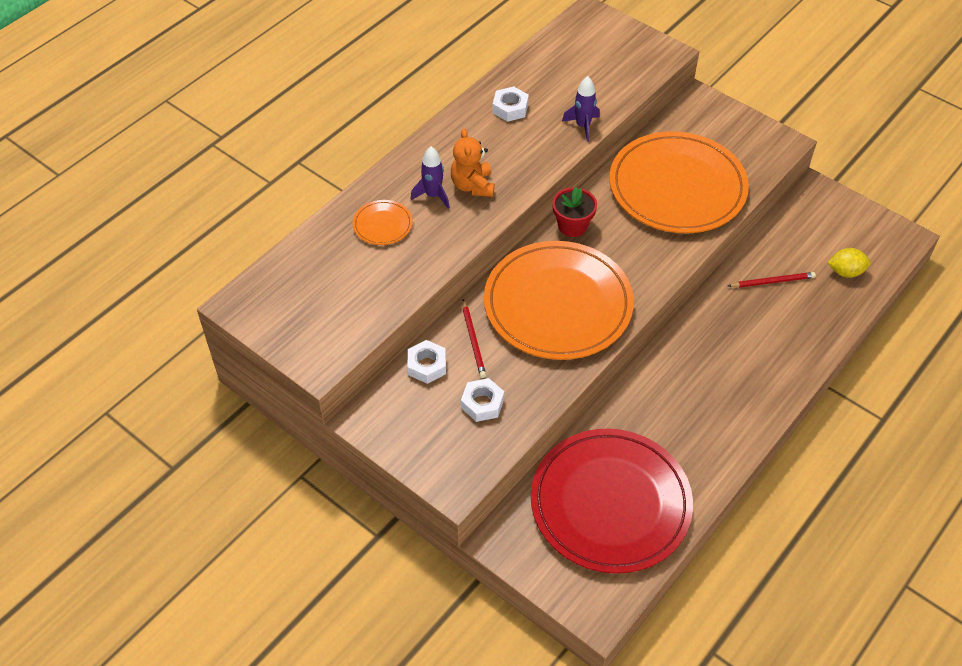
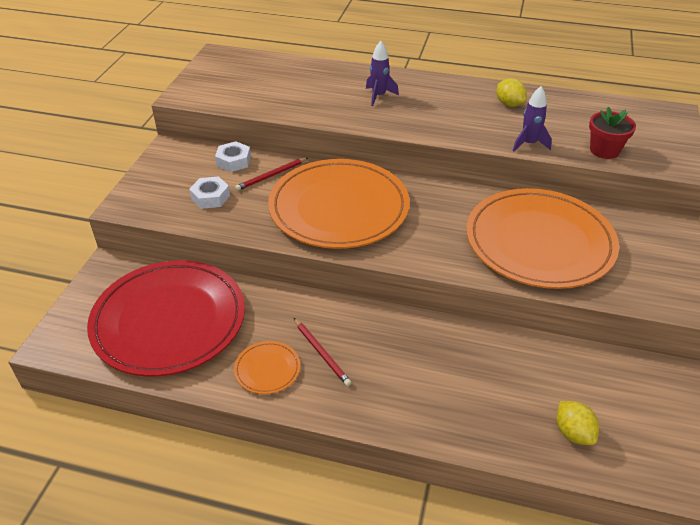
camera: 65 degrees right, 10 degrees down
(382, 224) = (331, 84): orange plate -> orange plate (267, 369)
(472, 186) = (405, 110): orange teddy bear -> none
(510, 108) = (509, 104): white nut -> yellow lemon
(572, 226) = (433, 192): red flower pot -> red flower pot (604, 150)
(772, 281) = (506, 369): red pencil -> red pencil (321, 353)

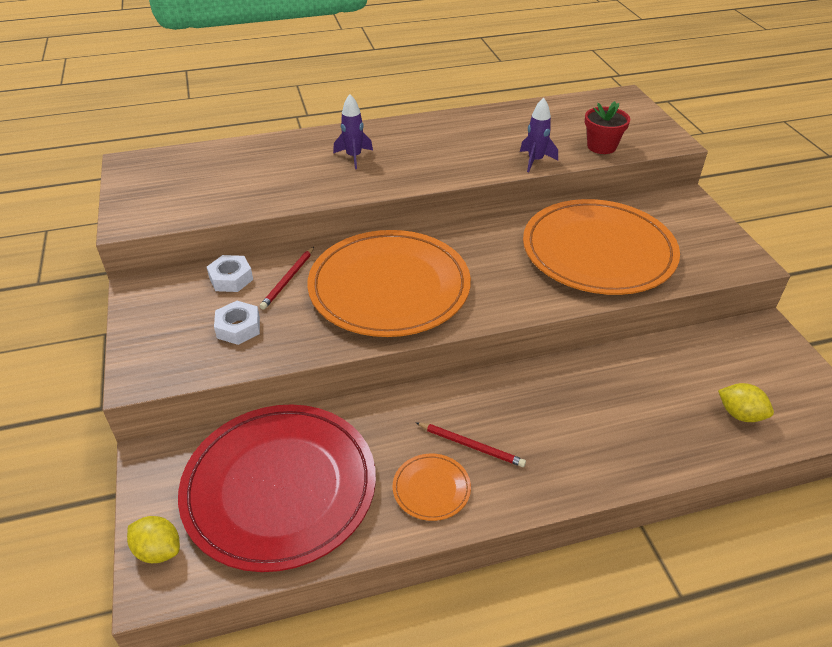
camera: 30 degrees left, 0 degrees up
(509, 104) = (484, 129): yellow lemon -> yellow lemon (158, 550)

